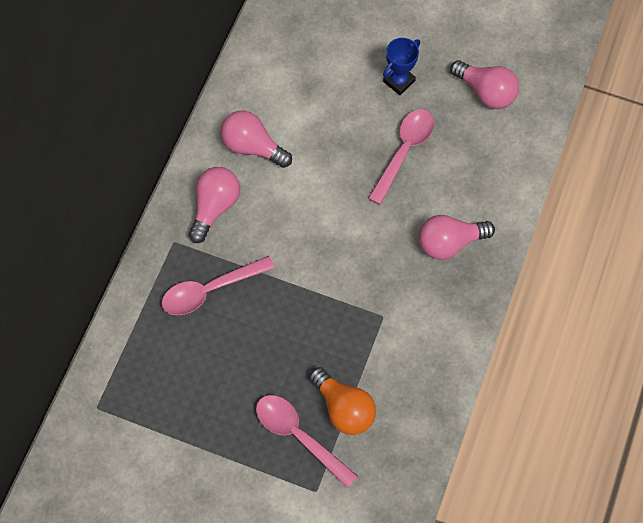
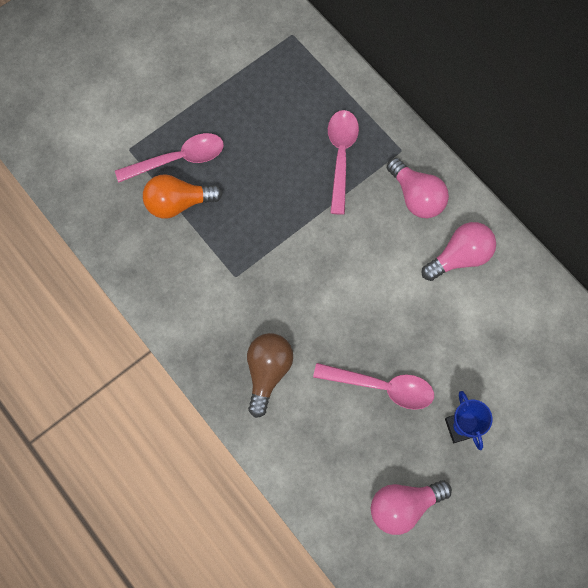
camera: 120 degrees right, 5 degrees up
(404, 151) = (381, 387): pink spoon -> pink spoon turned 45 degrees counterclockwise
(449, 243) = (267, 372): pink light bulb -> brown light bulb

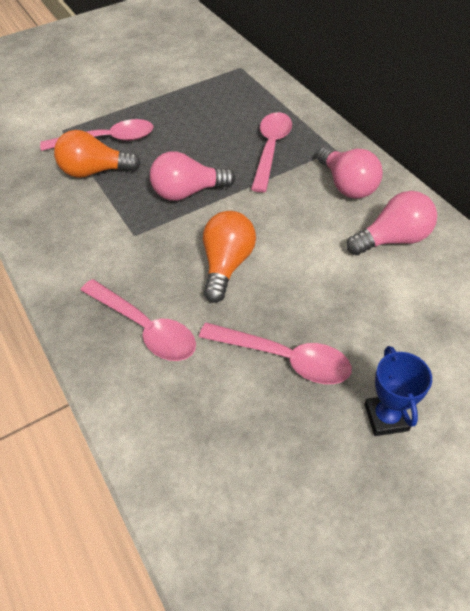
camera: 10 degrees right, 20 degrees down
(267, 372) = (145, 328): brown light bulb -> pink spoon
(322, 301) = (227, 265): none -> orange light bulb
(403, 506) = (294, 512): pink light bulb -> pink light bulb (188, 192)

